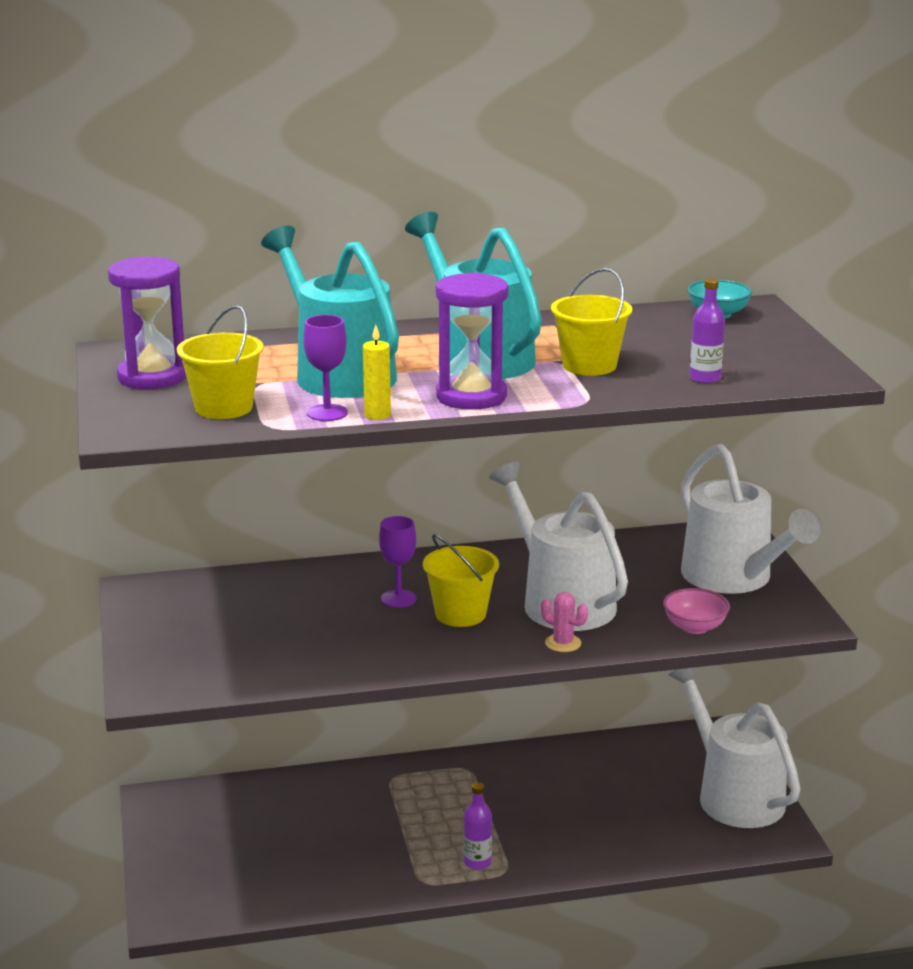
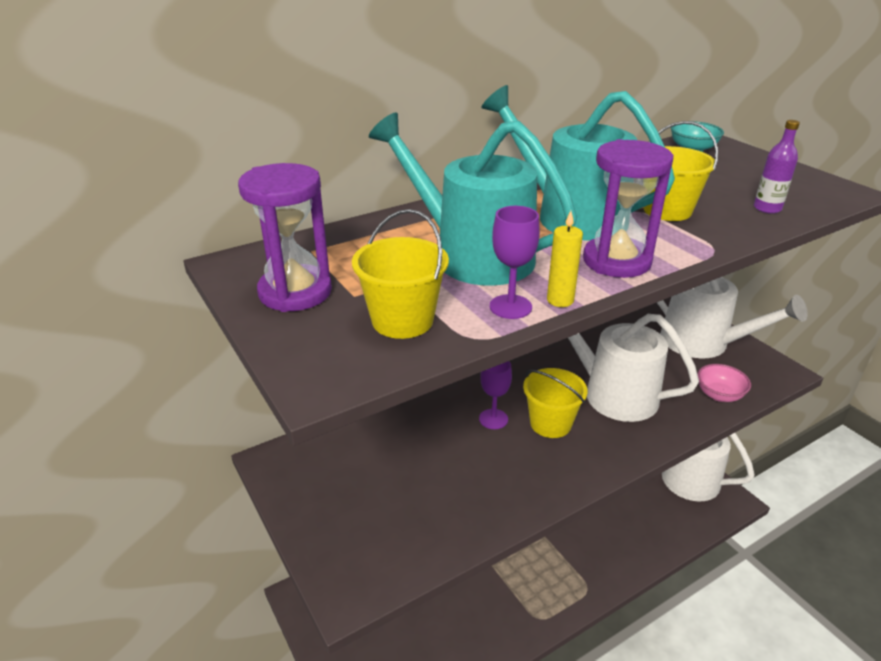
camera: 20 degrees left, 10 degrees up
(477, 862) = (564, 586): purple bottle -> none
(563, 643) = (646, 435): pink cactus -> none

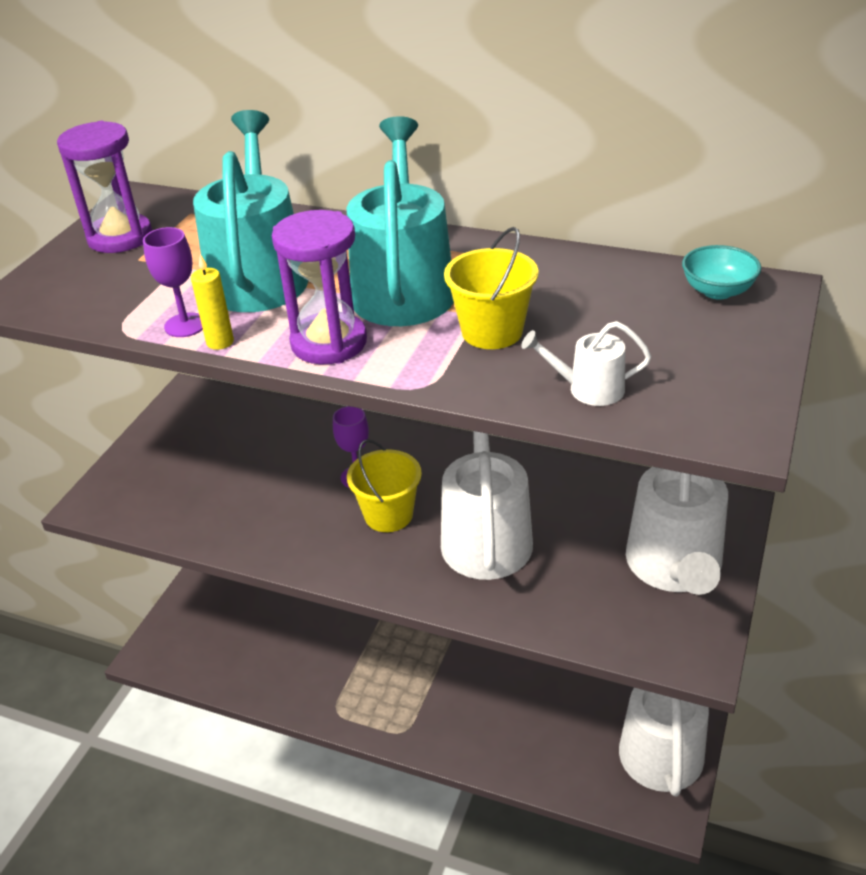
camera: 55 degrees right, 5 degrees up
(402, 320) = (119, 292): yellow bucket -> none
(719, 395) = (577, 618): pink bowl -> none
(767, 208) = (589, 389): purple bottle -> white watering can

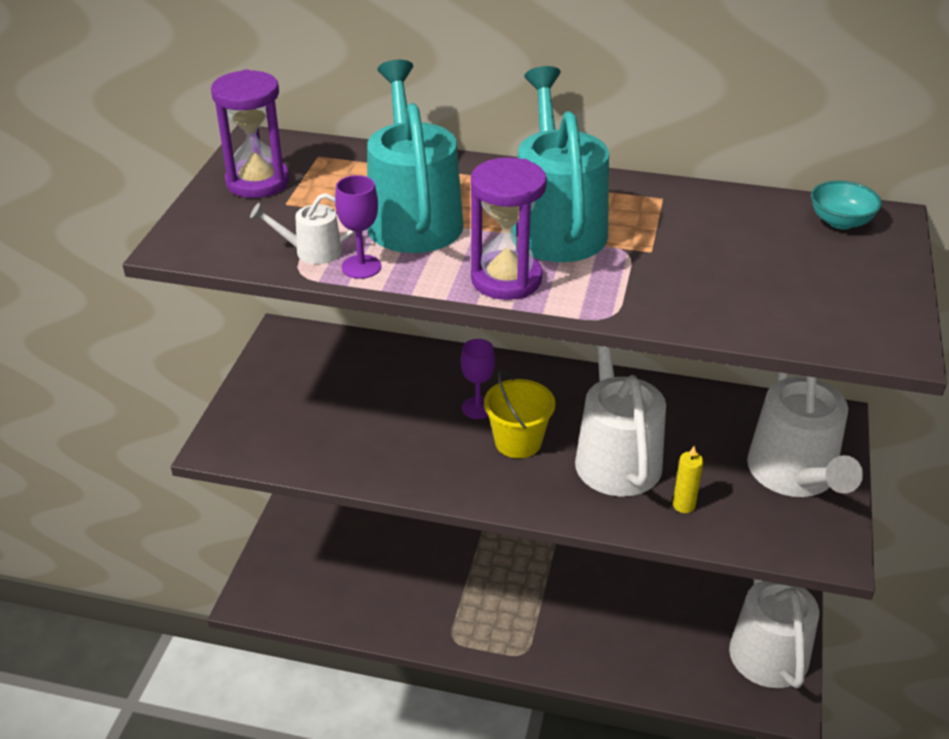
camera: 10 degrees left, 0 degrees up
(220, 342) = (402, 282): yellow candle -> yellow candle (683, 505)
(492, 331) = (652, 264): yellow bucket -> none
(589, 389) = (757, 313): white watering can -> white watering can (312, 251)

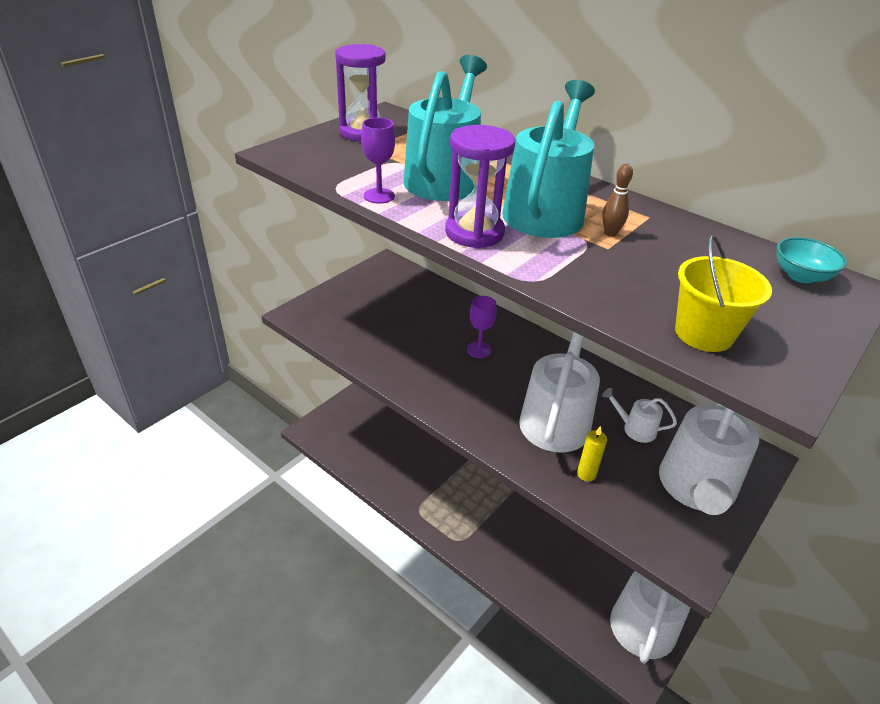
camera: 25 degrees right, 0 degrees up
(312, 251) = (356, 178): white watering can -> white watering can (635, 429)
(518, 442) = (491, 382): yellow bucket -> yellow bucket (704, 333)
(640, 232) = (610, 233): none -> brown bowling pin

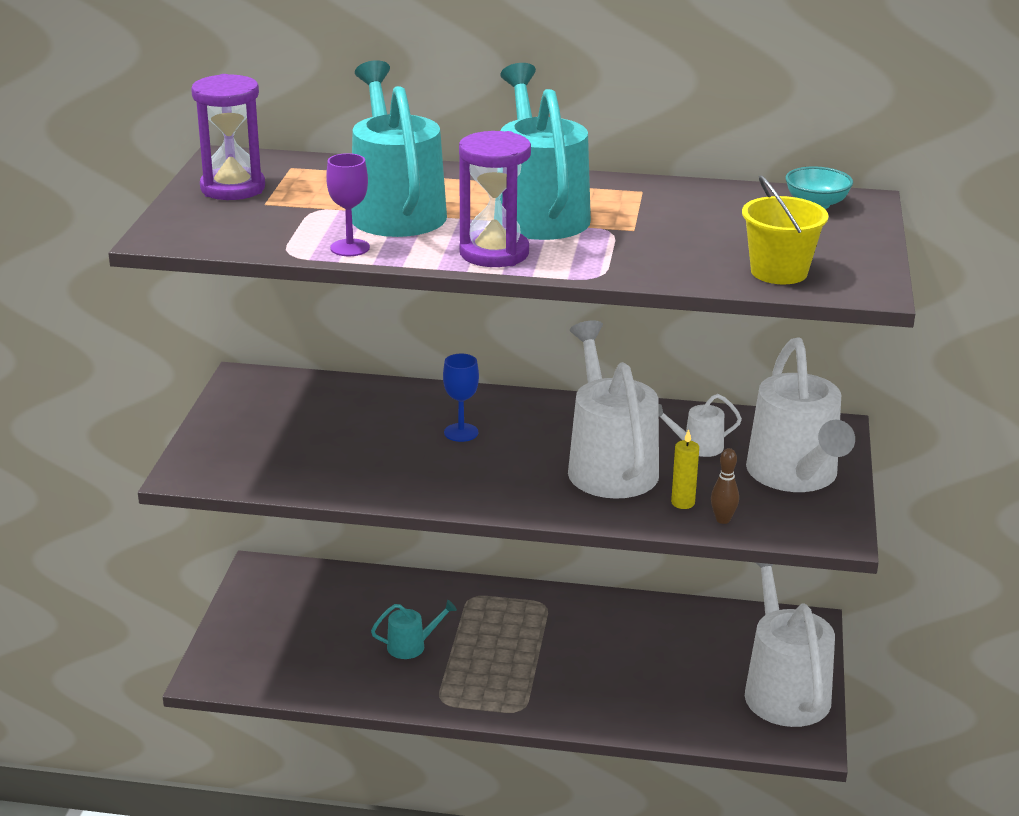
camera: 30 degrees left, 10 degrees down
(430, 463) = (411, 646): none -> turquoise watering can
(479, 350) = (461, 432): purple goblet -> blue goblet
(610, 233) = (622, 216): brown bowling pin -> brown bowling pin (723, 520)

